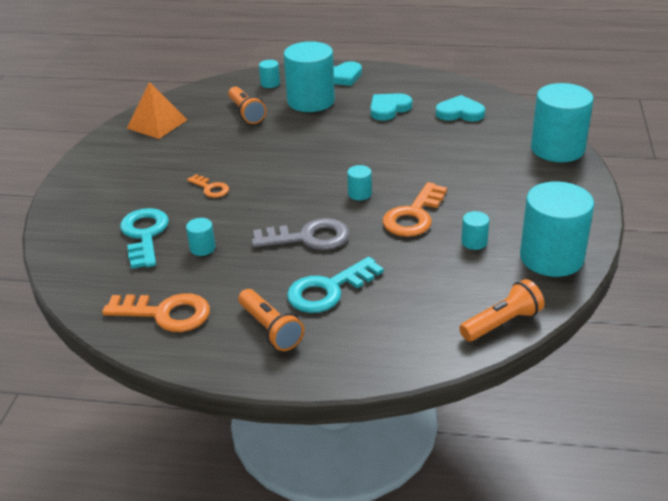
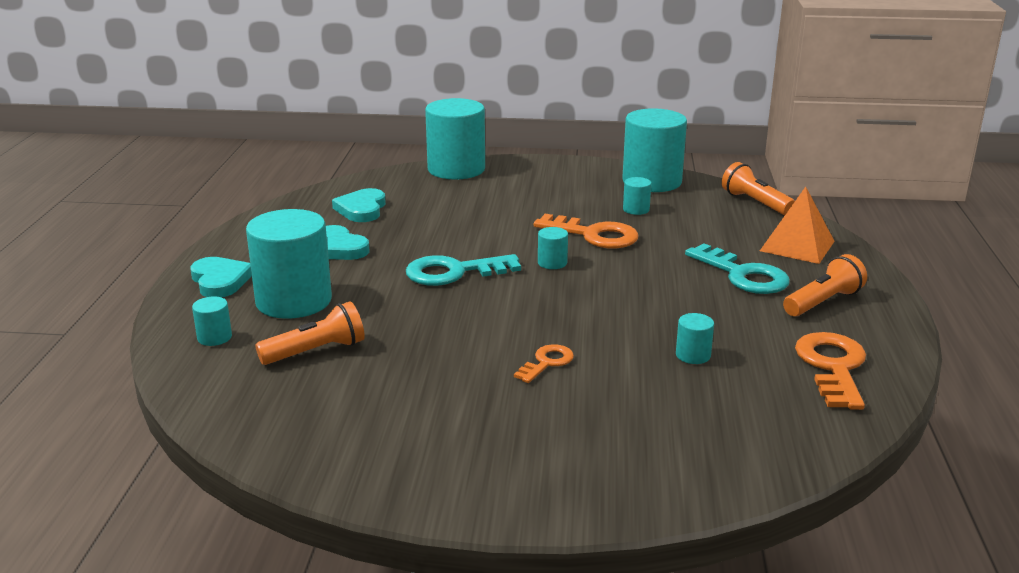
camera: 95 degrees left, 10 degrees down
(144, 235) = (676, 404): turquoise key -> turquoise key (453, 272)
(157, 124) = (330, 437): orange pyramid -> orange pyramid (797, 246)
(309, 238) = (651, 289): grey key -> none

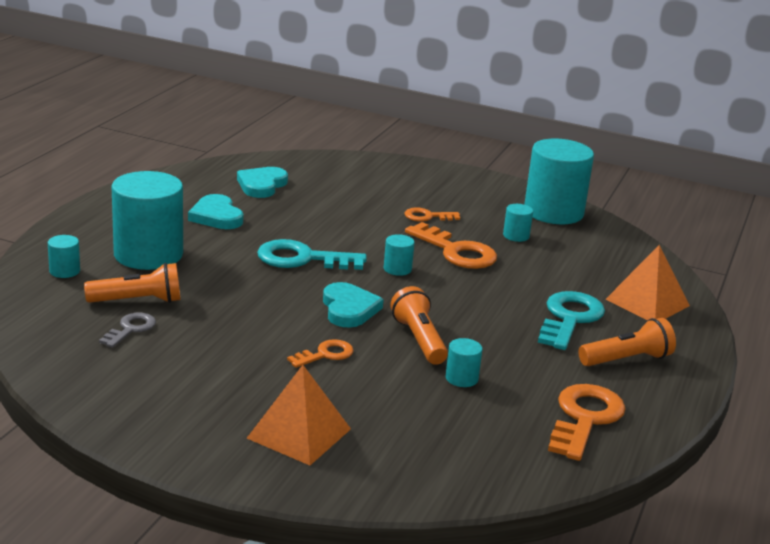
camera: 15 degrees right, 0 degrees up
(220, 280) = (100, 224): turquoise heart -> turquoise heart (349, 309)
(329, 383) = (131, 329): none -> grey key
(456, 169) = (374, 164): turquoise cylinder -> none
(542, 208) = (427, 216): none -> orange key
(581, 451) = (299, 433): none -> orange pyramid
(743, 275) = (569, 318): turquoise key -> turquoise key turned 135 degrees counterclockwise
(755, 203) = (640, 253): orange flashlight -> orange flashlight (419, 339)

